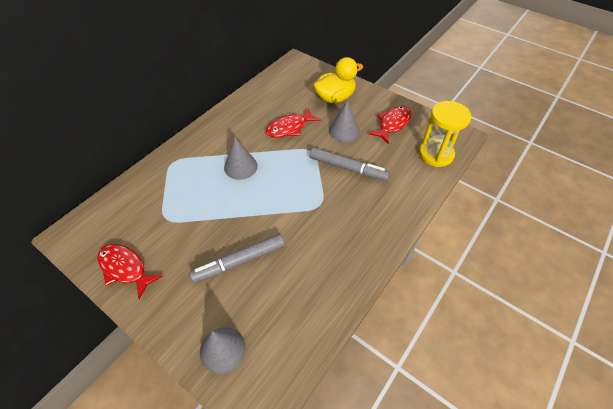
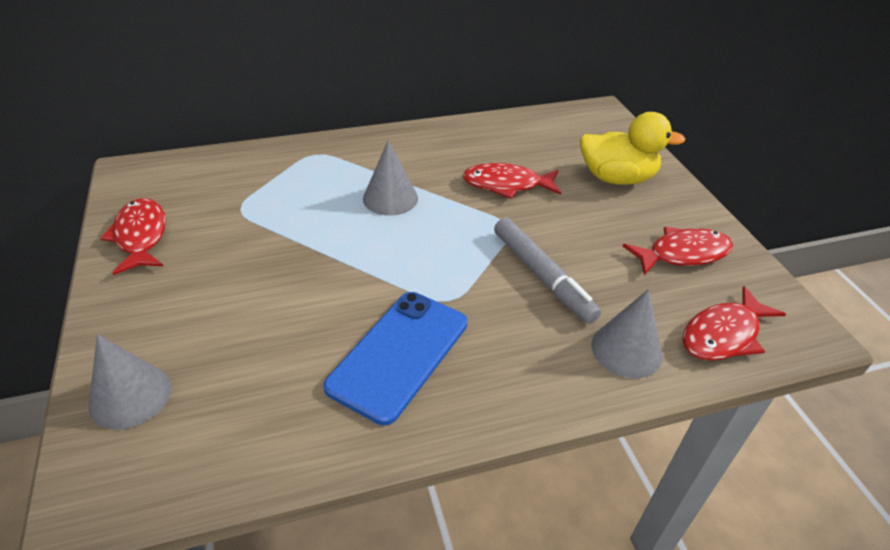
camera: 35 degrees right, 10 degrees down
(239, 261) = (266, 306): grey marker -> none
(324, 244) = (399, 354): none -> blue phone
(344, 131) = (587, 225): grey cone -> grey cone (626, 350)
(436, 154) = (724, 335): yellow hourglass -> red fish

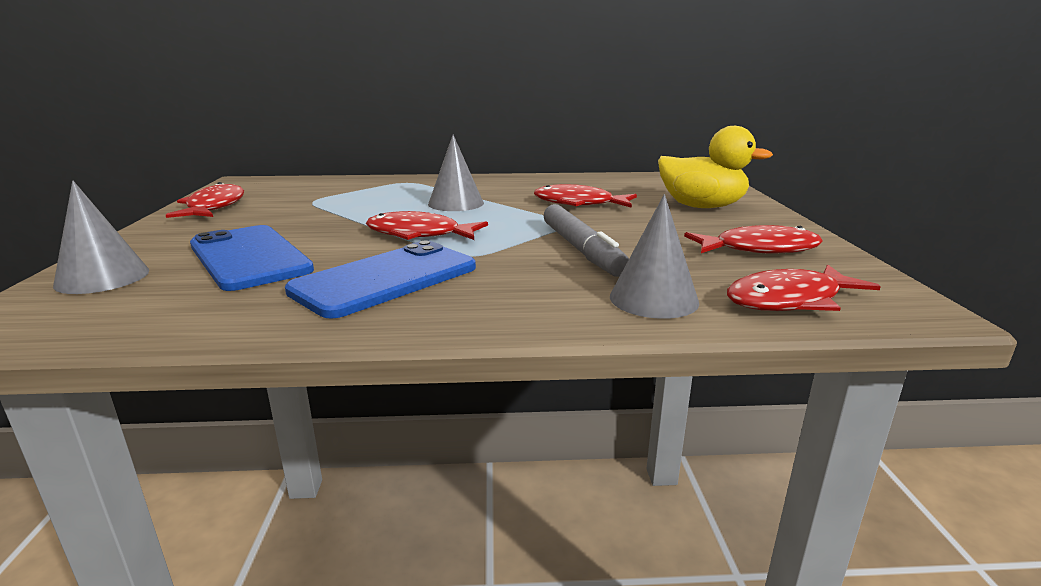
camera: 15 degrees right, 20 degrees down
(250, 336) = (249, 257): none -> blue phone
(386, 267) = (419, 234): none -> red fish

